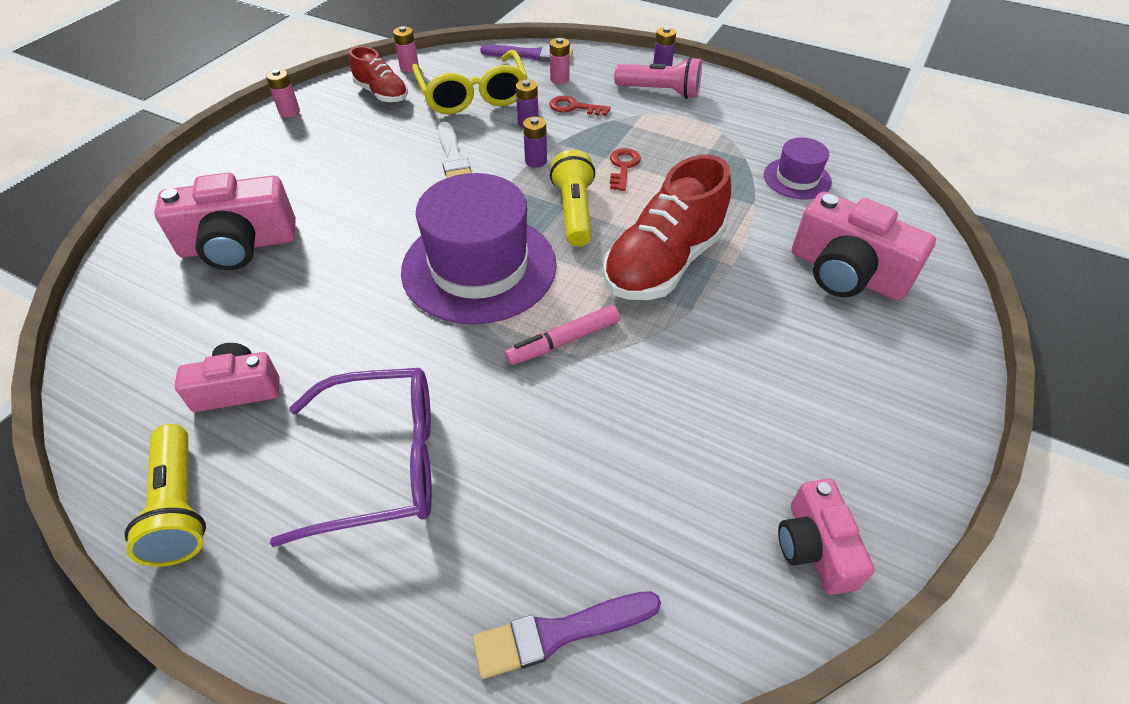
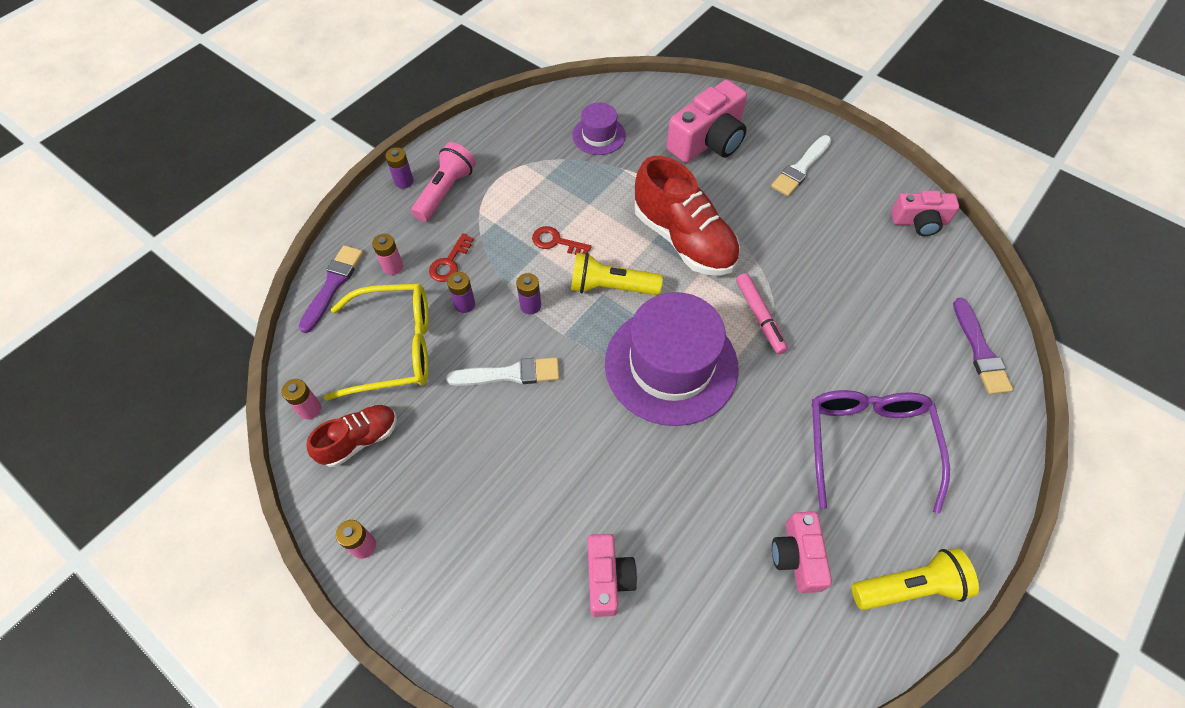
camera: 80 degrees left, 10 degrees up
(239, 245) = (607, 578): pink camera -> pink camera, size x0.62
(852, 377) = (801, 168): none -> white brush

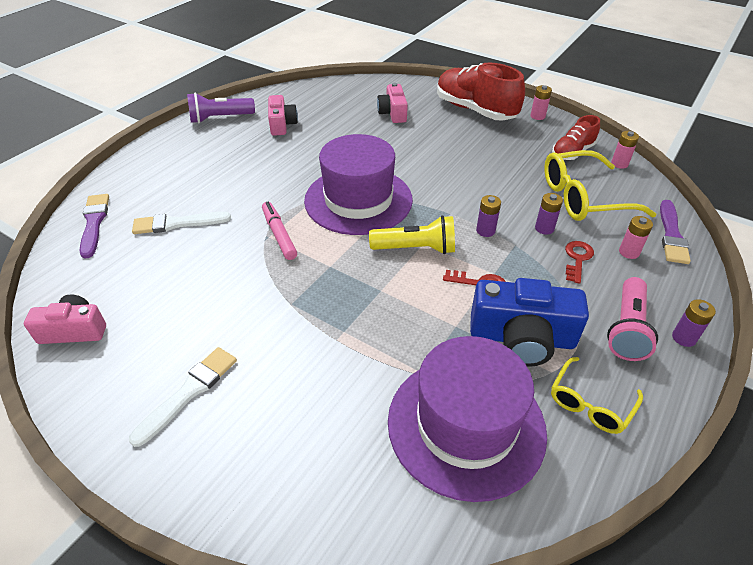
camera: 175 degrees right, 15 degrees down
(506, 142) = (590, 403): none -> yellow glasses
(509, 374) = (485, 188): white brush -> white brush (177, 223)
(537, 190) = (522, 338): none -> blue camera
(599, 135) = (466, 425): purple hat -> purple hat, size x2.05
(683, 239) = (346, 294): red shoe -> red shoe (475, 110)
(708, 141) = (309, 427): pink camera -> none
(867, 444) = (217, 168): purple glasses -> none
(909, 587) = (220, 118): yellow flashlight -> purple flashlight

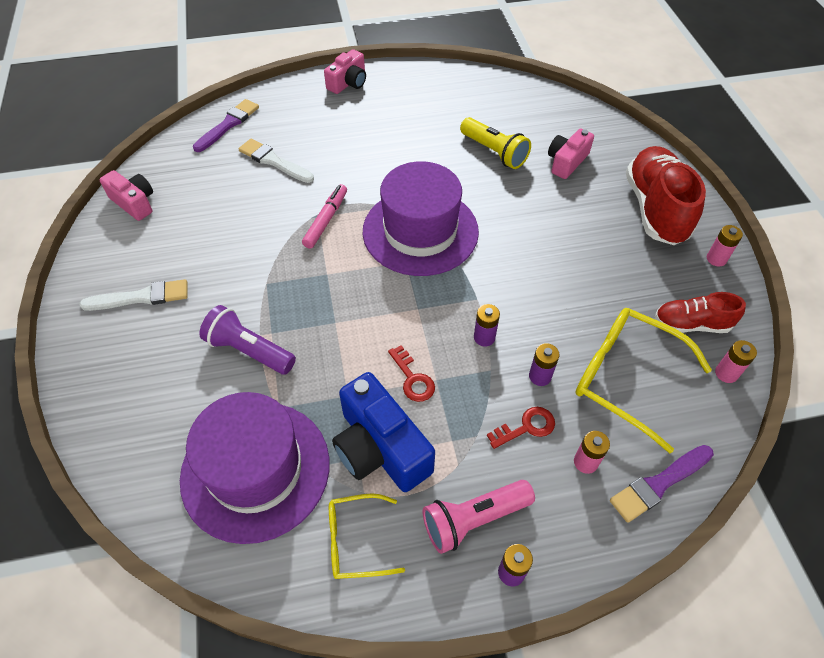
camera: 45 degrees right, 10 degrees up
(220, 118) = (413, 79): purple flashlight -> purple flashlight (249, 350)
(282, 124) = (453, 115): pink camera -> pink camera (348, 83)
(416, 248) = (406, 309): yellow flashlight -> yellow flashlight (494, 152)

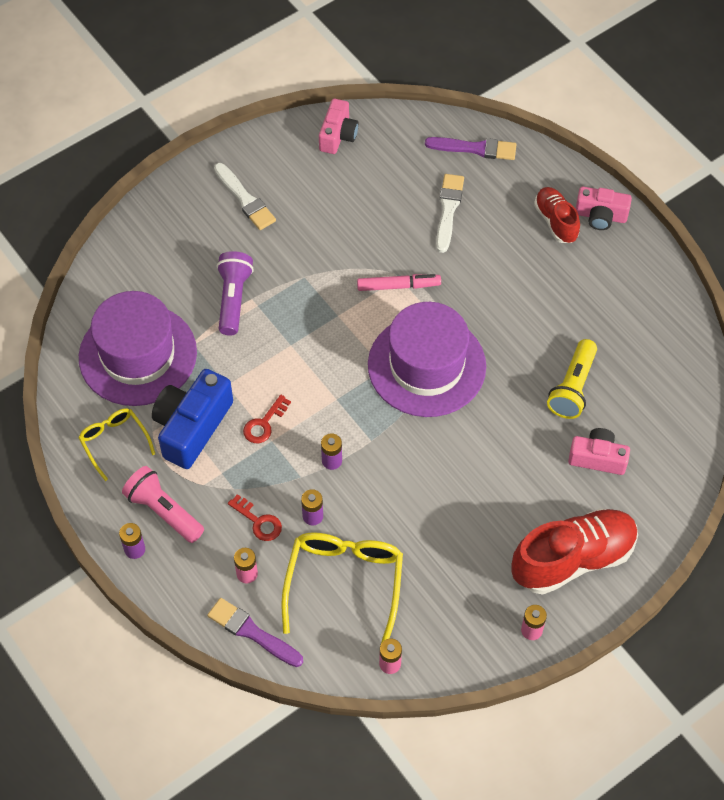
camera: 65 degrees right, 5 degrees up
(691, 324) = (433, 624): red shoe -> red shoe (556, 221)

